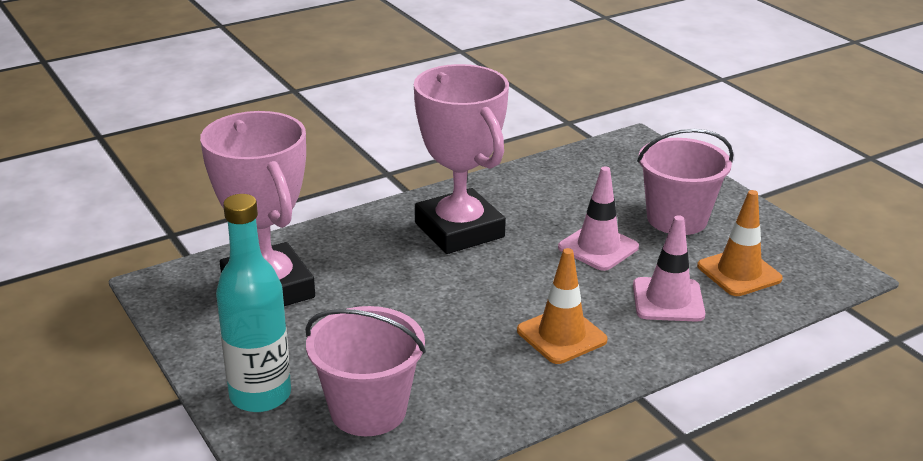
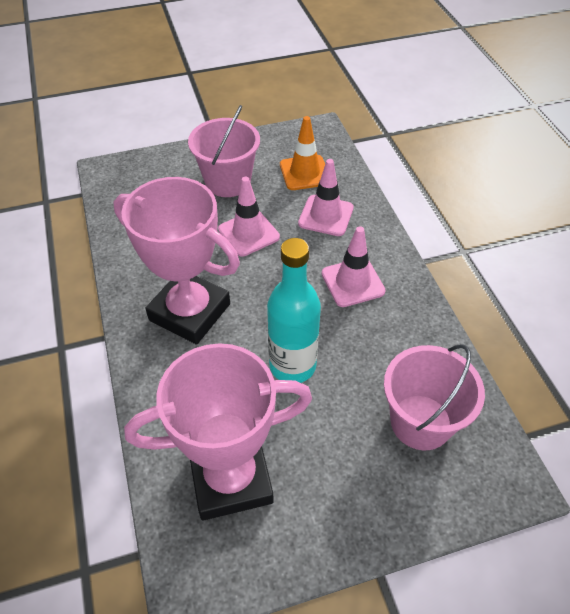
camera: 75 degrees left, 20 degrees up
(260, 395) = (390, 502): turquoise bottle -> turquoise bottle (292, 365)
(459, 230) = (189, 312): pink trophy -> pink trophy turned 45 degrees clockwise
(561, 335) = (353, 282): orange traffic cone -> pink traffic cone

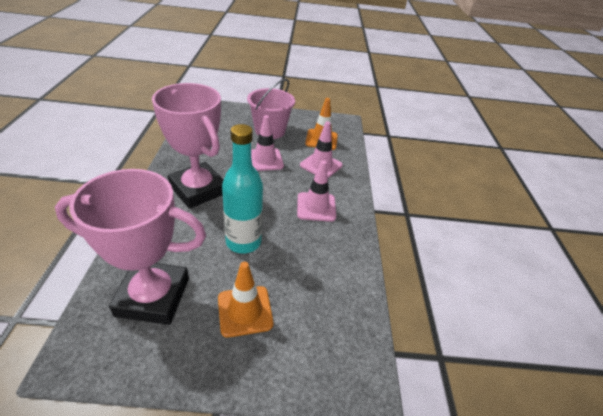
camera: 15 degrees right, 10 degrees down
(346, 453) = (245, 311): none -> orange traffic cone
(420, 422) = (313, 310): pink bucket -> none

